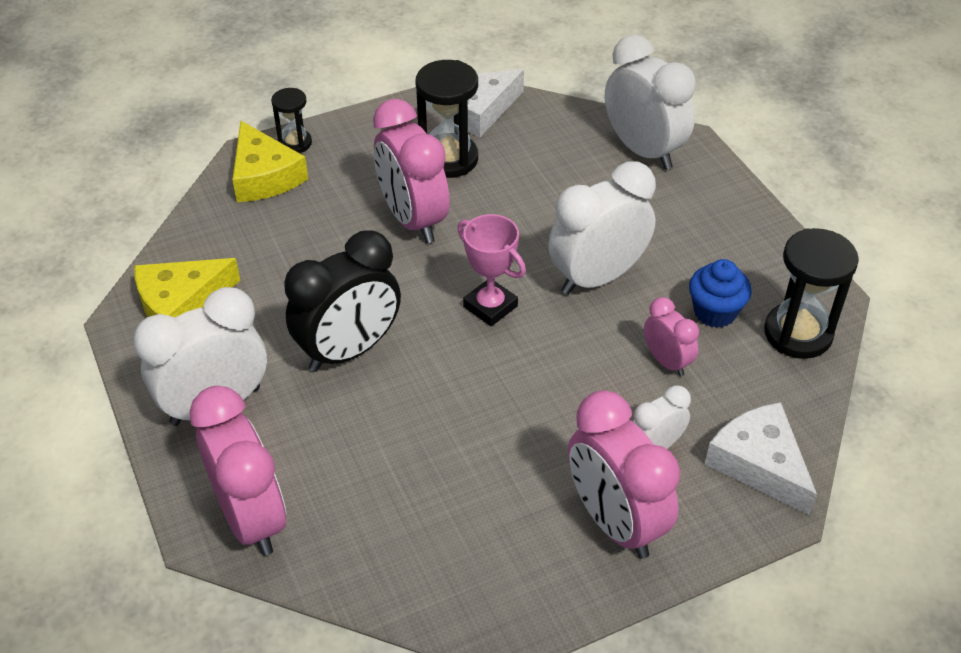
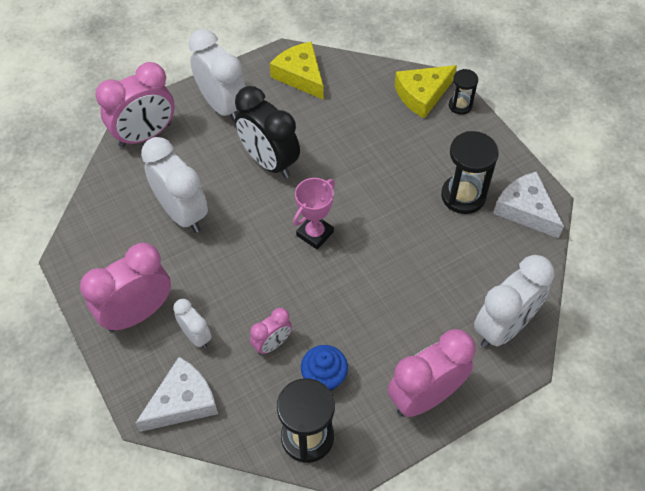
camera: 85 degrees right, 10 degrees up
(413, 220) = (393, 181): pink clock -> pink clock (425, 396)
(597, 277) = (351, 298): white clock -> white clock (182, 213)

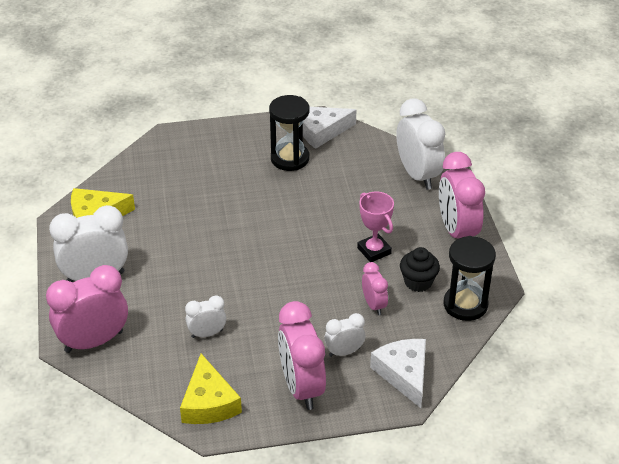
camera: 70 degrees left, 15 degrees down
(145, 135) = (94, 341): pink clock -> pink clock turned 105 degrees counterclockwise
(182, 213) = (207, 333): white clock -> white clock, size x0.53
(269, 162) = (184, 261): black clock -> none
(315, 234) = (279, 252): pink trophy -> pink trophy (374, 251)
(324, 377) = (418, 282): blue cupcake -> black cupcake
(422, 95) = (171, 149): yellow cheese -> yellow cheese (209, 402)
(460, 105) = (198, 132): black hourglass -> none

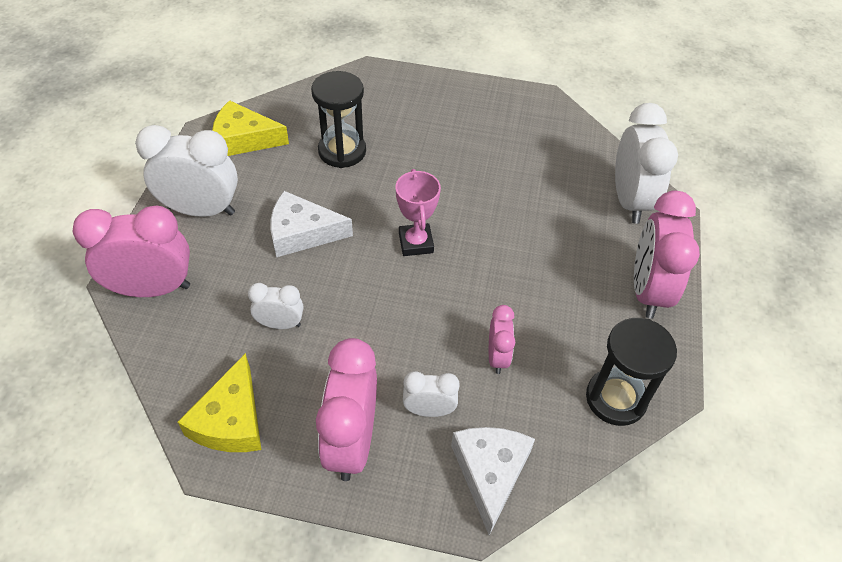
camera: 20 degrees right, 10 degrees up
(290, 159) = (488, 136): black hourglass -> black hourglass (342, 151)
(321, 131) = (539, 114): white cheese -> white cheese (302, 233)
(374, 251) = (531, 282): pink trophy -> pink trophy (416, 243)
(418, 282) = (567, 344): black cupcake -> none

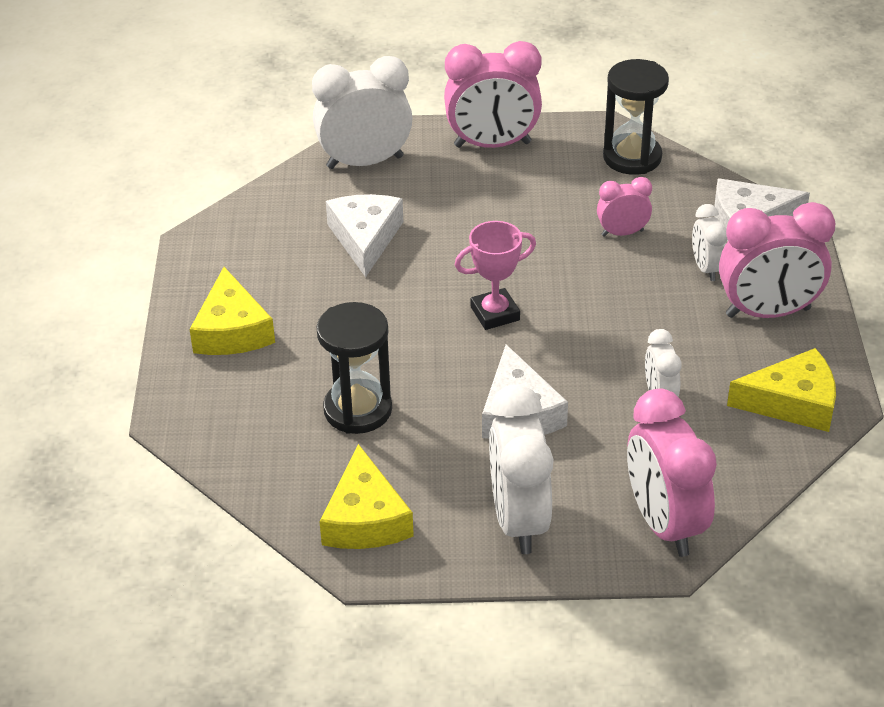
camera: 100 degrees left, 10 degrees down
(443, 105) = (232, 330): none -> yellow cheese
(528, 185) = (365, 238): none -> white cheese

